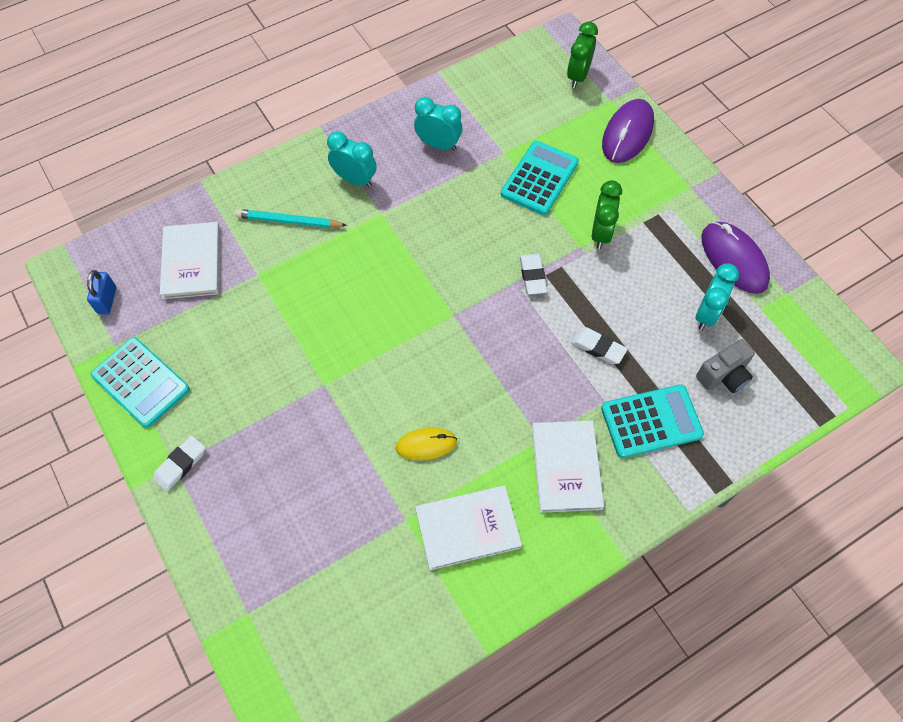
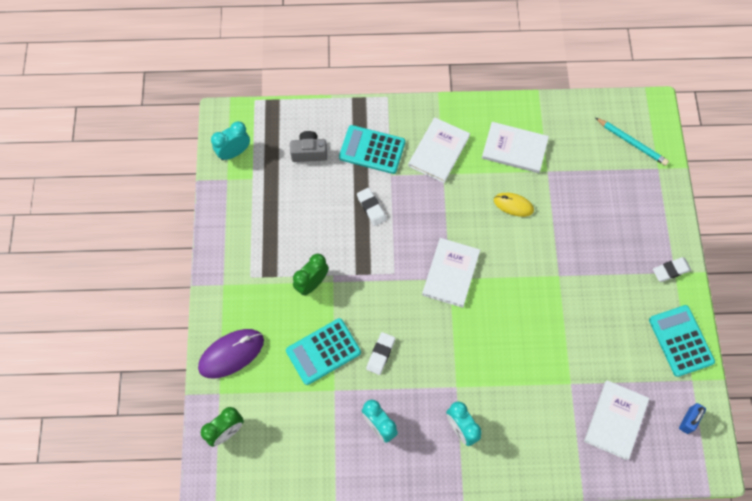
camera: 150 degrees left, 5 degrees up
(288, 221) = (529, 417): turquoise pencil -> turquoise pencil (632, 143)
(455, 321) = (451, 273): none -> white book
(532, 276) = (380, 277): white eraser -> white eraser (380, 354)
(707, 314) = (288, 192): turquoise clock -> turquoise clock (234, 152)
(733, 259) = (240, 217): purple mouse -> none

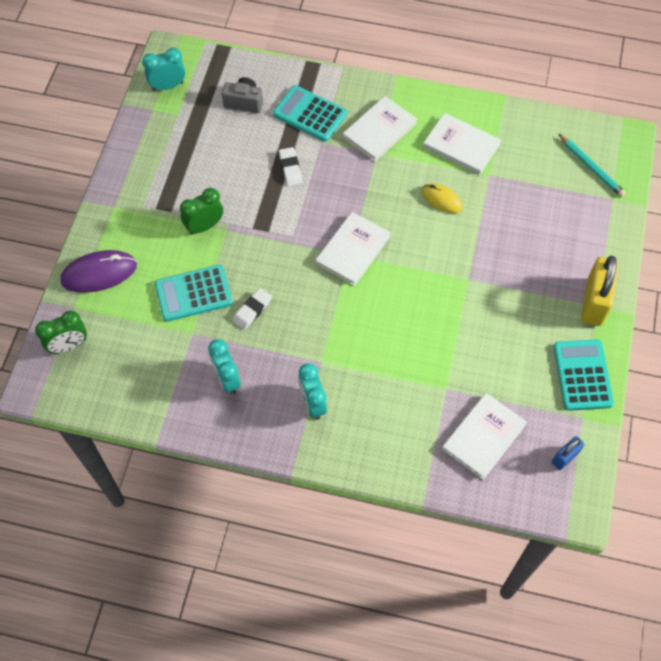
camera: 15 degrees right, 5 degrees down
(670, 270) = (594, 302): white eraser -> yellow padlock

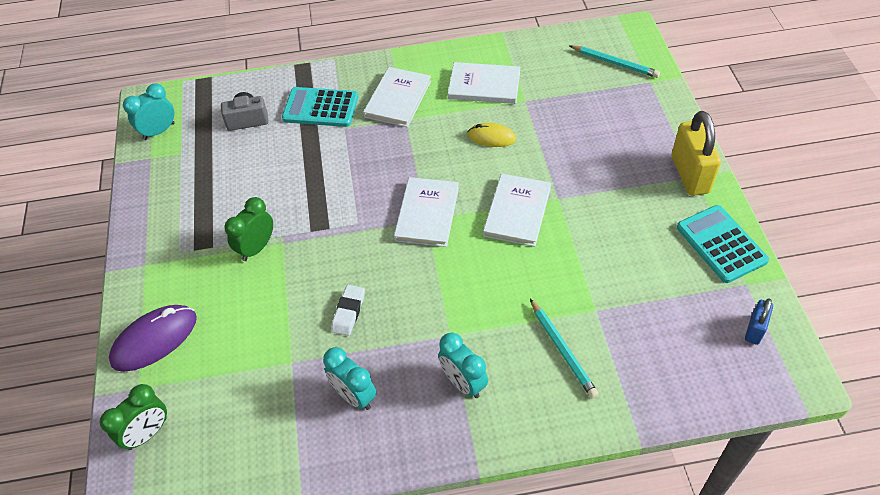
camera: 20 degrees left, 10 degrees down
(193, 294) = (274, 320): turquoise calculator -> none
(290, 168) = (324, 162): white eraser -> none
(402, 410) = (562, 350): none -> turquoise pencil
(483, 437) = (662, 343): white book -> white book (517, 212)

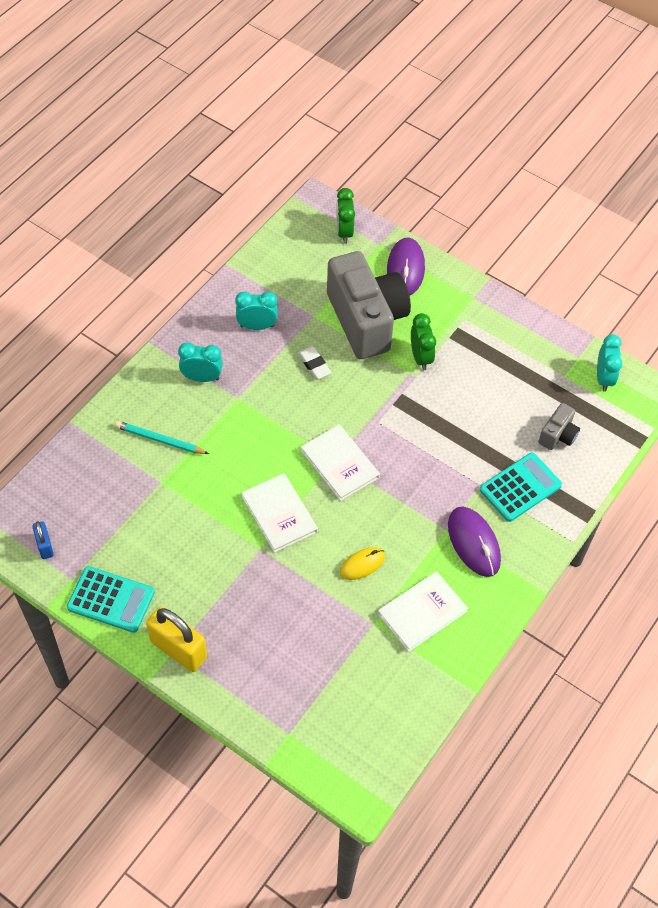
camera: 130 degrees right, 5 degrees up
(253, 317) = (366, 320): none -> grey camera
(398, 99) = (473, 543): white book -> purple mouse
(615, 63) = (337, 732): turquoise pencil -> none

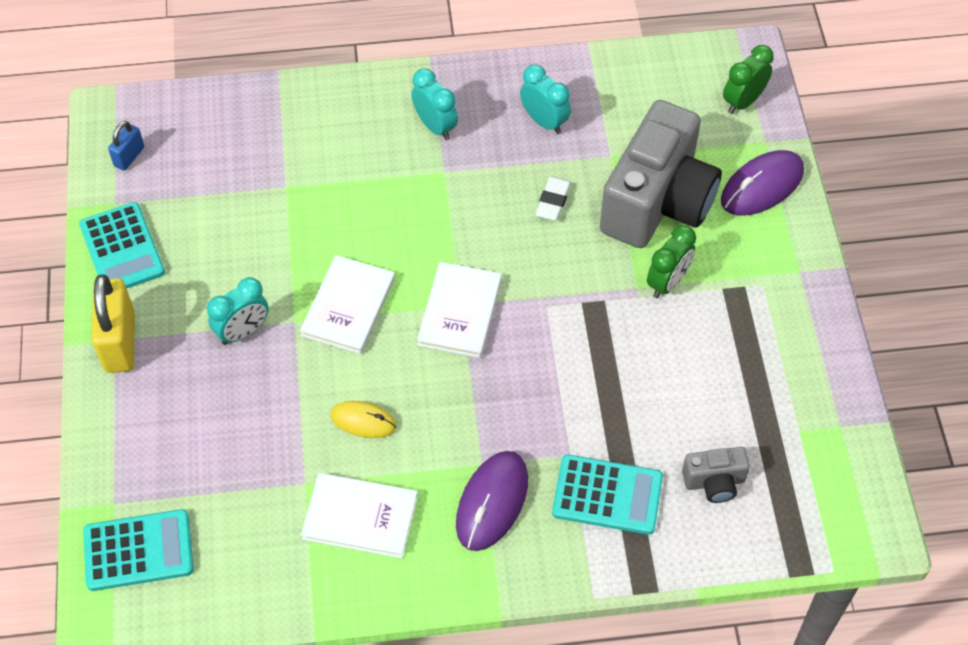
camera: 50 degrees right, 0 degrees up
(159, 440) = (330, 149): turquoise pencil -> none
(334, 742) = (138, 550): none -> turquoise calculator
(603, 378) = (842, 471): turquoise clock -> turquoise clock (243, 332)

